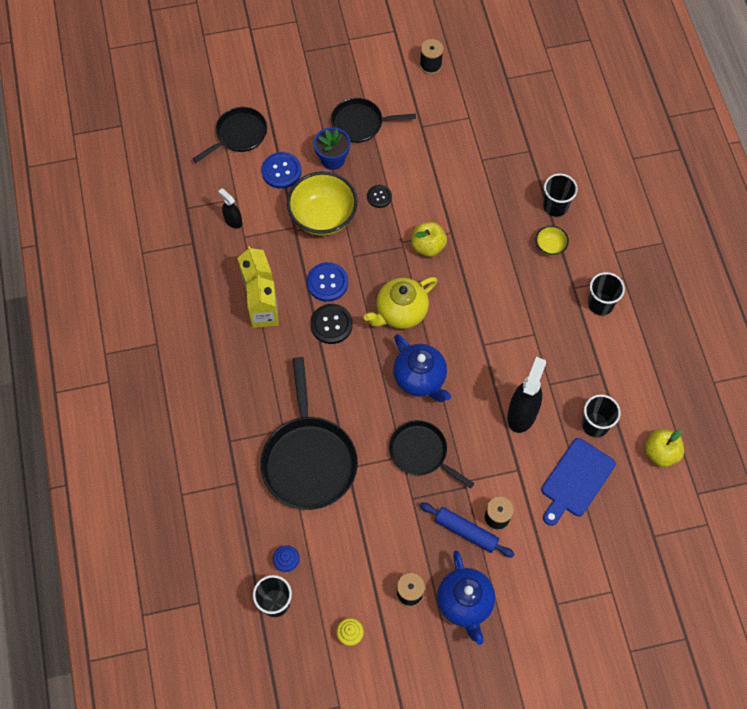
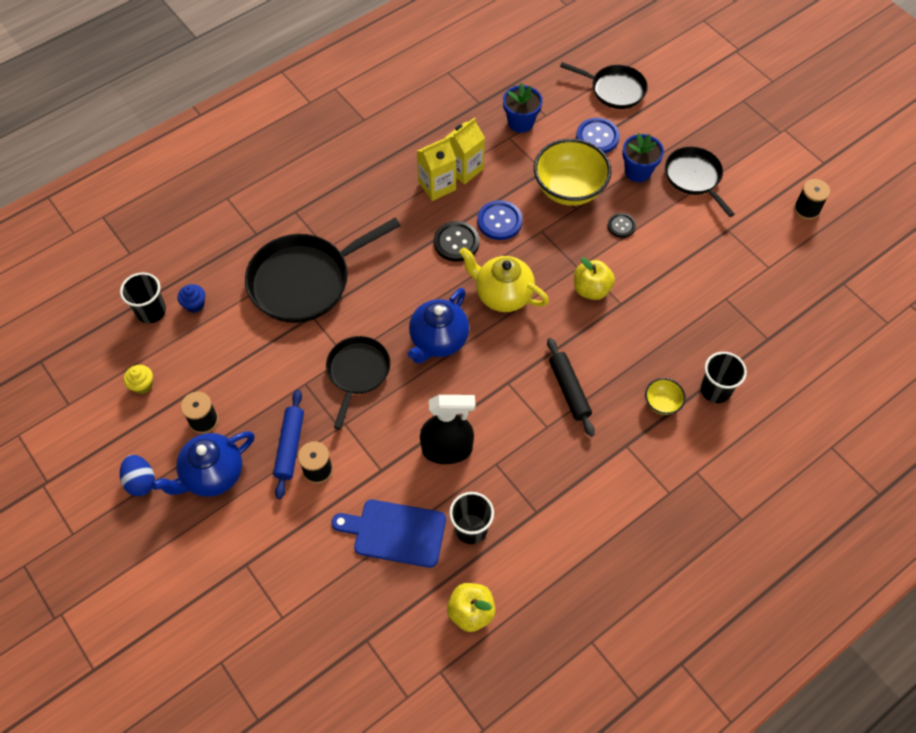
camera: 65 degrees right, 5 degrees down
(233, 221) = (520, 122): black spray bottle -> blue flower pot
(445, 665) = (141, 481): none -> blue egg
(510, 304) = (569, 390): none -> black rolling pin
(600, 304) = (622, 480): black cup -> none

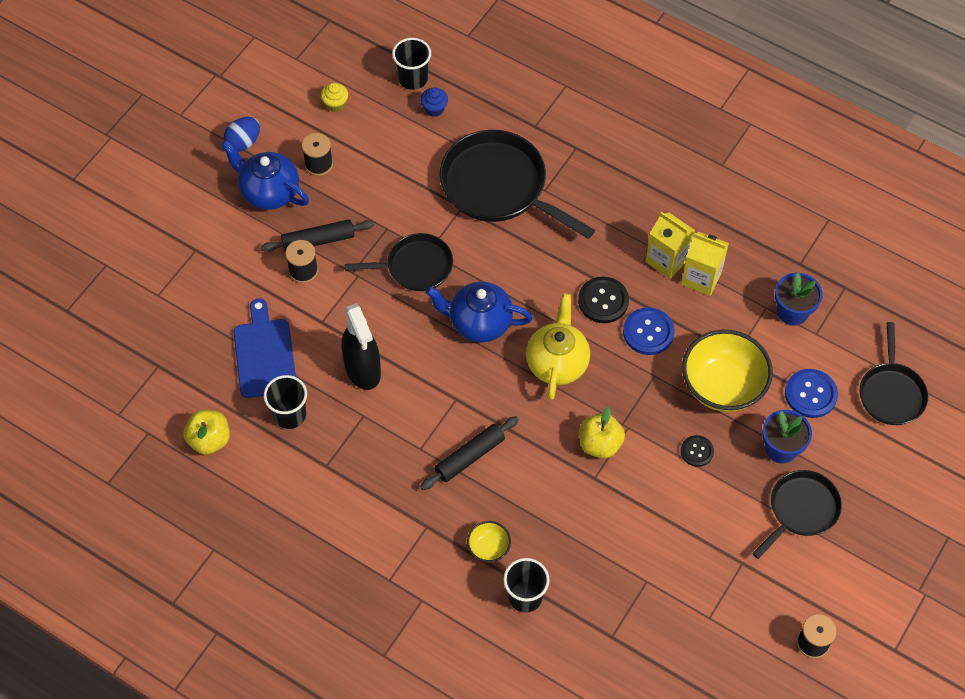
camera: 70 degrees right, 0 degrees up
(290, 446) = (318, 240): blue rolling pin -> black rolling pin

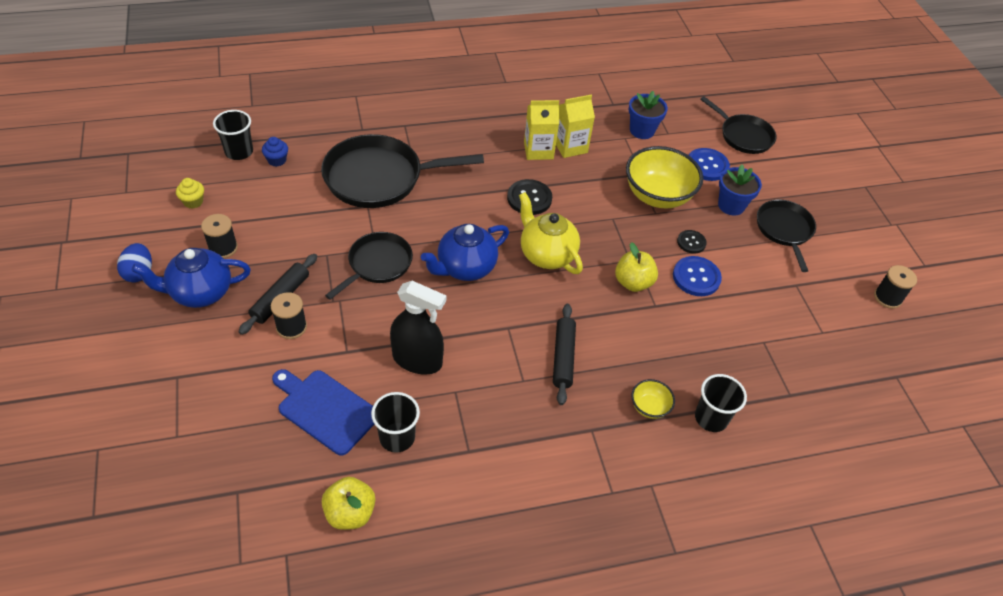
camera: 50 degrees left, 10 degrees down
(648, 332) = (578, 197): blue button -> blue button (696, 277)

